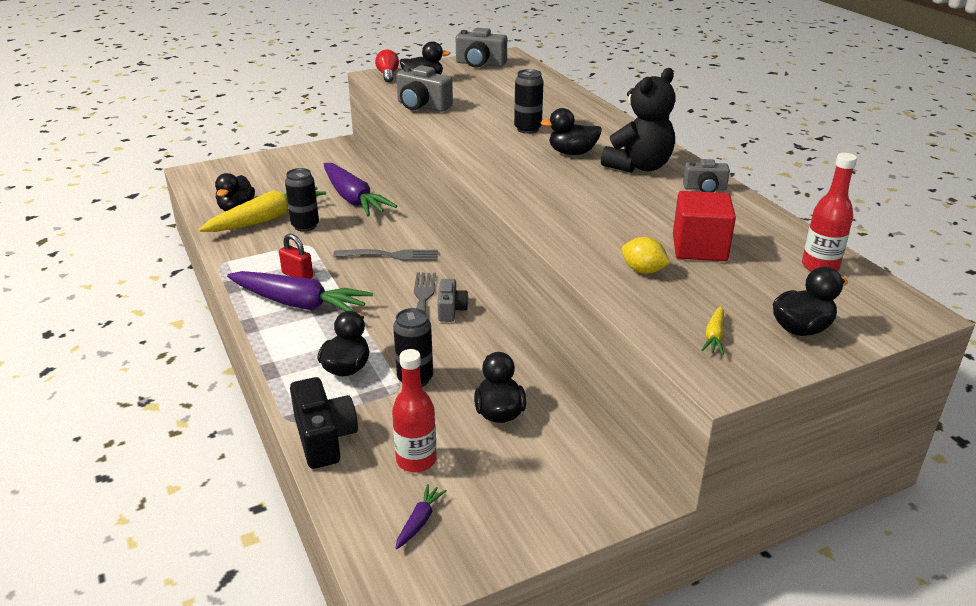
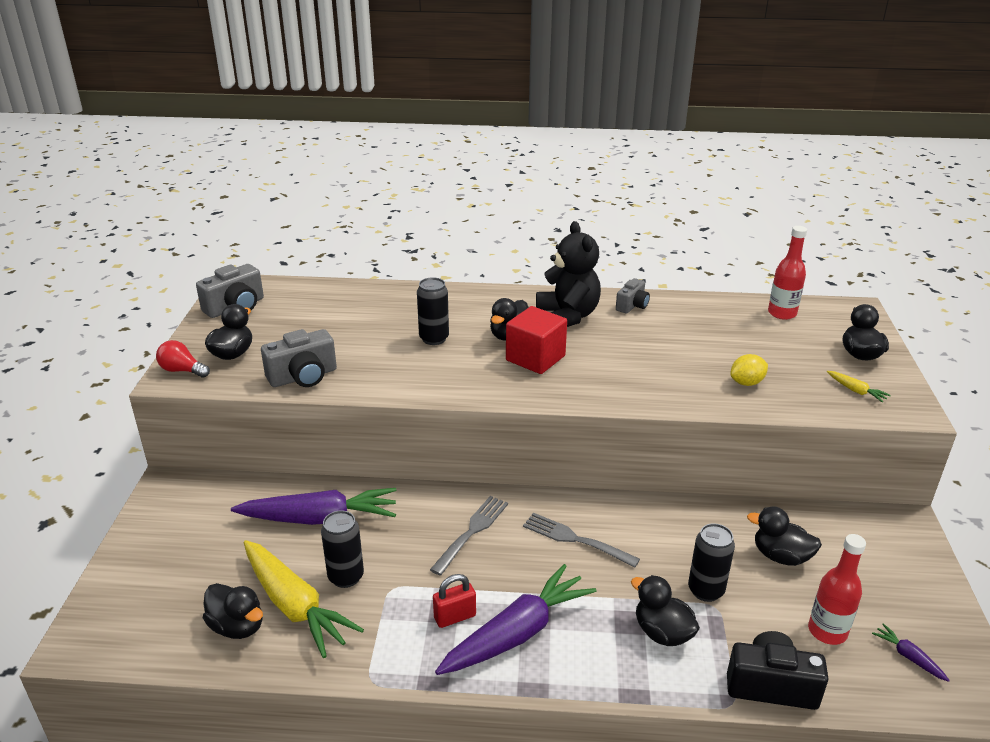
camera: 60 degrees left, 0 degrees up
(266, 219) = (294, 606): yellow carrot -> yellow carrot turned 150 degrees clockwise
(451, 310) = (605, 527): grey camera -> none
(699, 248) = (726, 346): red cube -> red cube (535, 358)

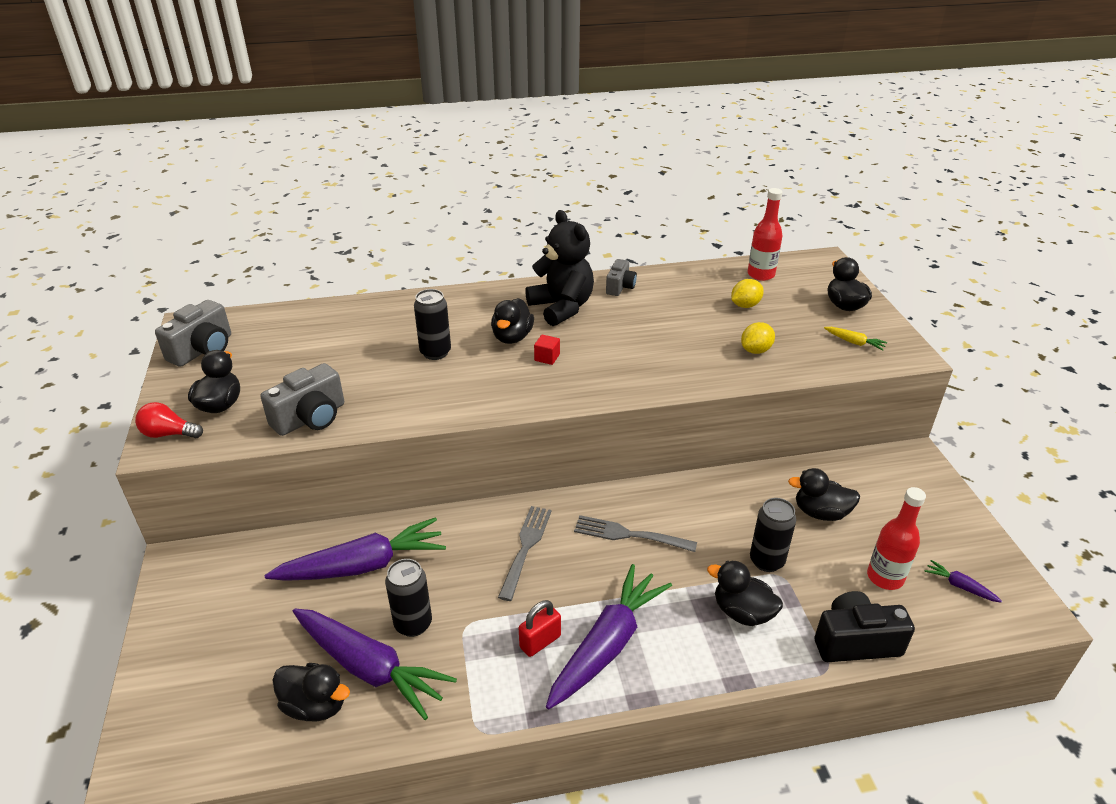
camera: 15 degrees left, 5 degrees up
(294, 606) = (369, 668): yellow carrot -> purple carrot
(535, 358) = (547, 357): red cube -> red cube, size x0.44
(753, 340) = (745, 305): none -> yellow lemon

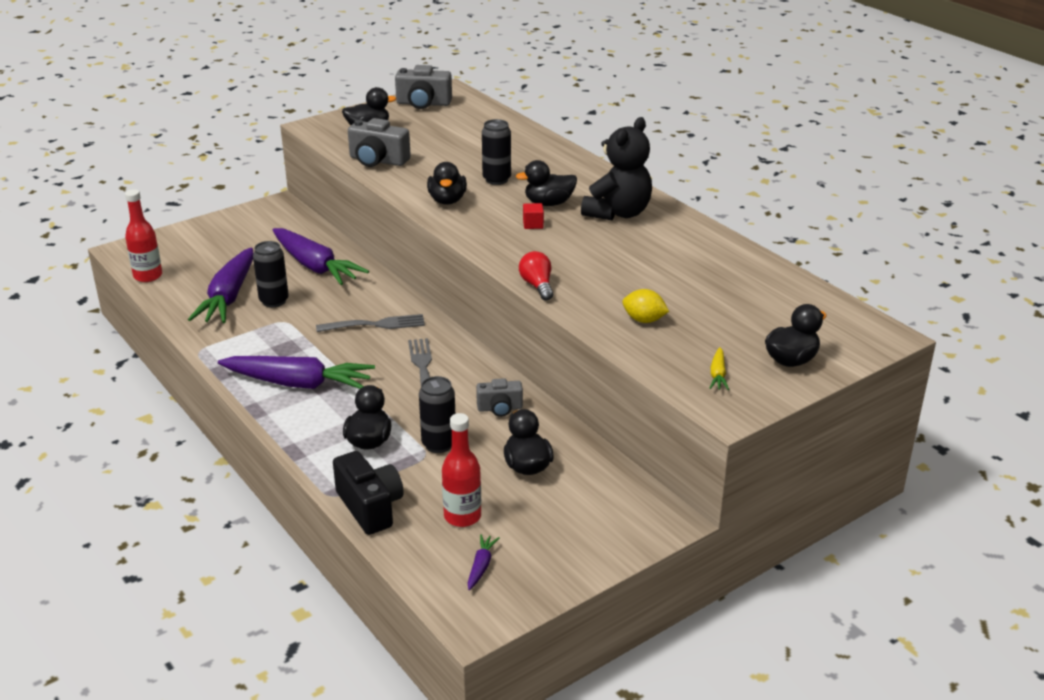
camera: 65 degrees right, 5 degrees down
(169, 434) = (327, 125): red light bulb -> red light bulb (537, 286)
(315, 705) = (191, 288): black duck -> black duck (447, 200)
(540, 642) = (285, 354): red padlock -> none
(620, 287) = (685, 232): grey camera -> grey camera (500, 408)
(745, 305) = (724, 301): yellow lemon -> none
(761, 274) = (801, 301): red bottle -> red bottle (148, 276)

